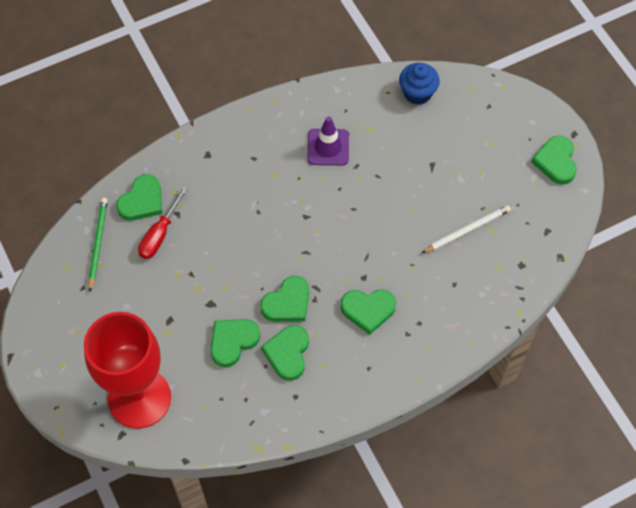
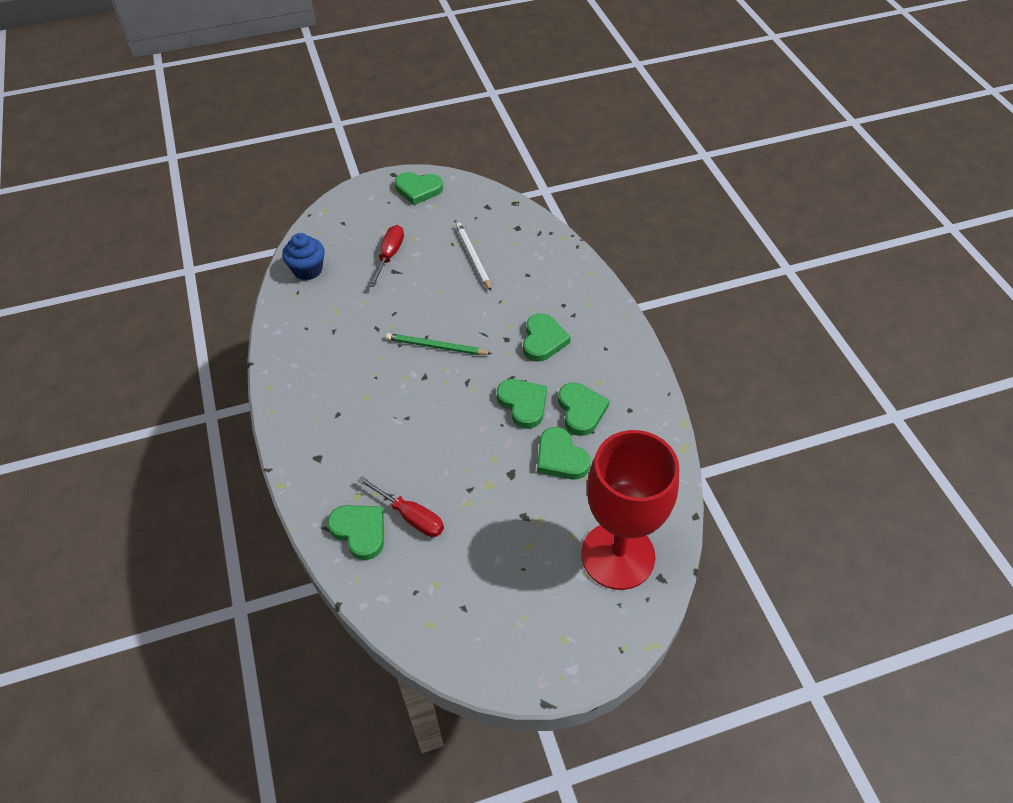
camera: 80 degrees left, 10 degrees down
(98, 243) = (405, 586): green pencil -> green pencil (436, 347)
(288, 353) = (581, 410): green heart -> green heart turned 120 degrees counterclockwise
(328, 147) = (346, 348): purple traffic cone -> none
(452, 156) = (389, 255): none -> red screwdriver

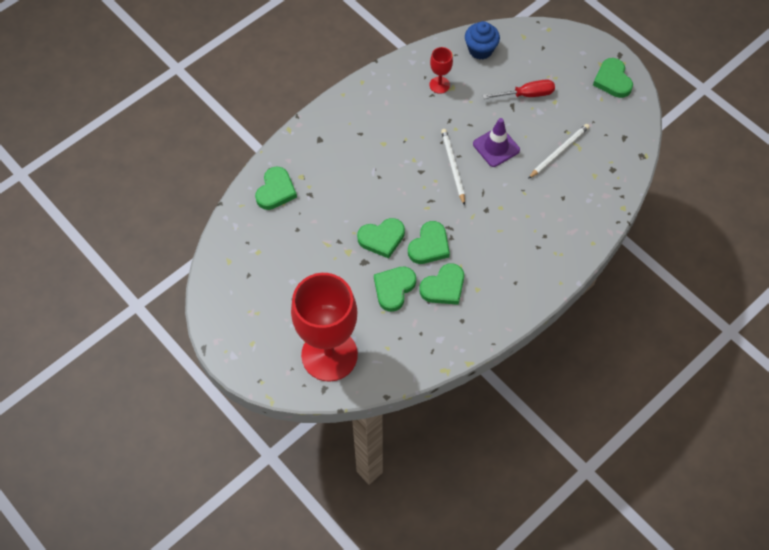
camera: 65 degrees right, 10 degrees up
(326, 319) = (439, 85): none -> red goblet
(411, 516) = (300, 215): red screwdriver -> none
(435, 302) = (496, 147): none -> purple traffic cone
(436, 347) = (453, 166): green pencil -> white pencil
(543, 340) = (499, 235): green heart -> green heart (382, 238)

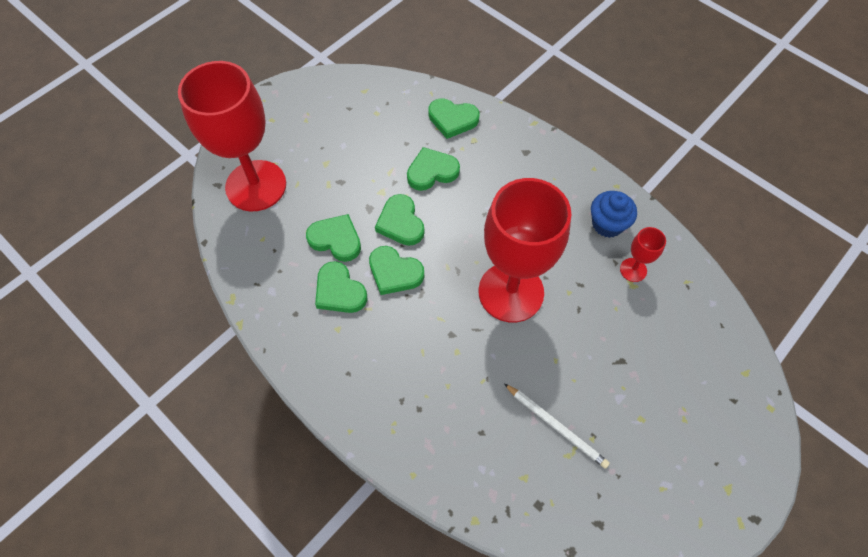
camera: 85 degrees right, 0 degrees up
(453, 166) = (511, 292): white pencil -> red goblet
(480, 50) = (704, 316): blue cupcake -> blue cupcake (607, 224)
(496, 147) = (549, 342): purple traffic cone -> none
(527, 94) = (644, 380): red screwdriver -> none
(612, 80) = (702, 507): green heart -> green heart (432, 171)

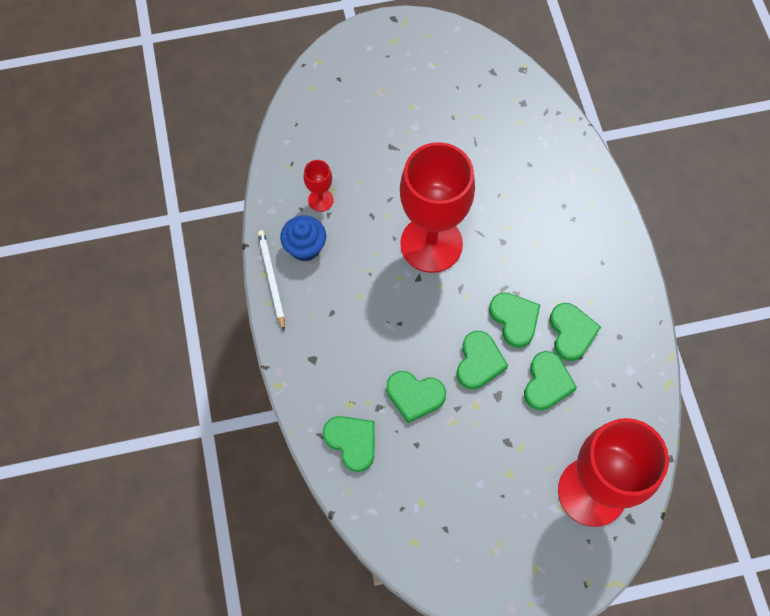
camera: 145 degrees left, 5 degrees up
(336, 239) = (547, 383): green heart -> green heart turned 135 degrees counterclockwise
(556, 426) = (474, 137): white pencil -> white pencil (271, 279)

